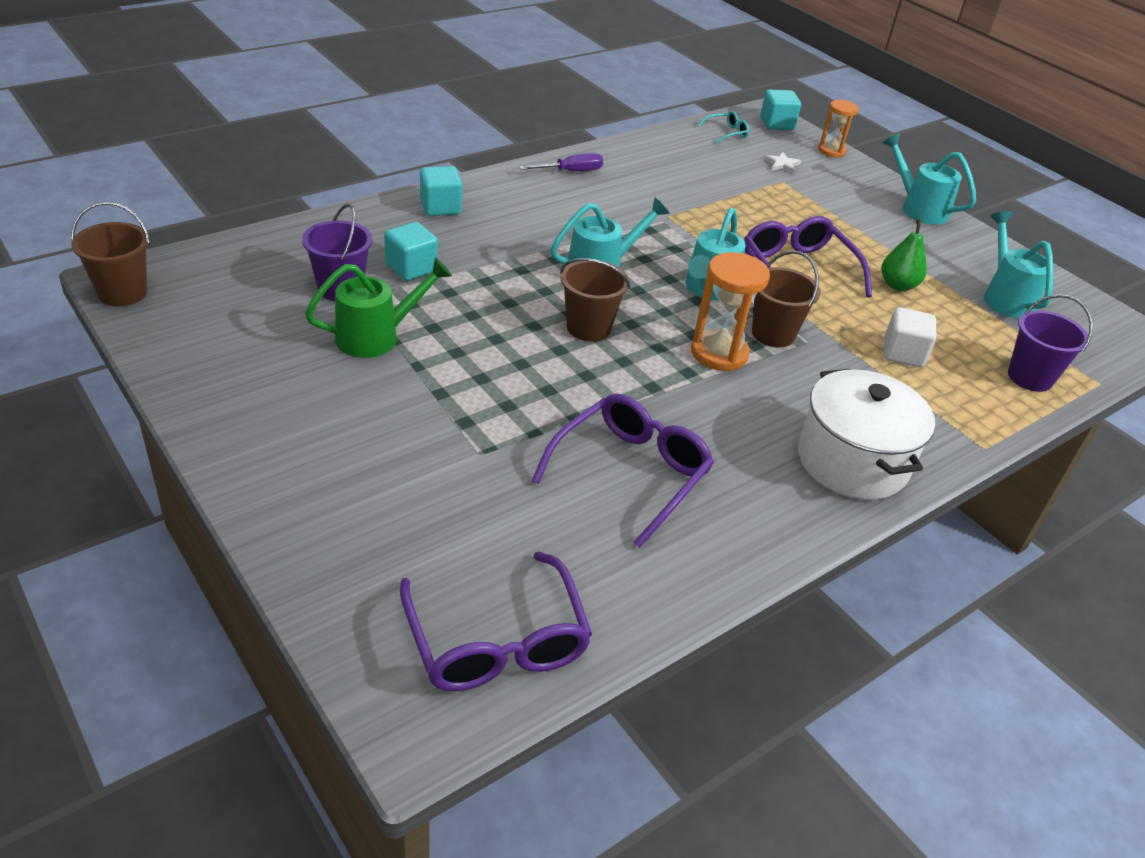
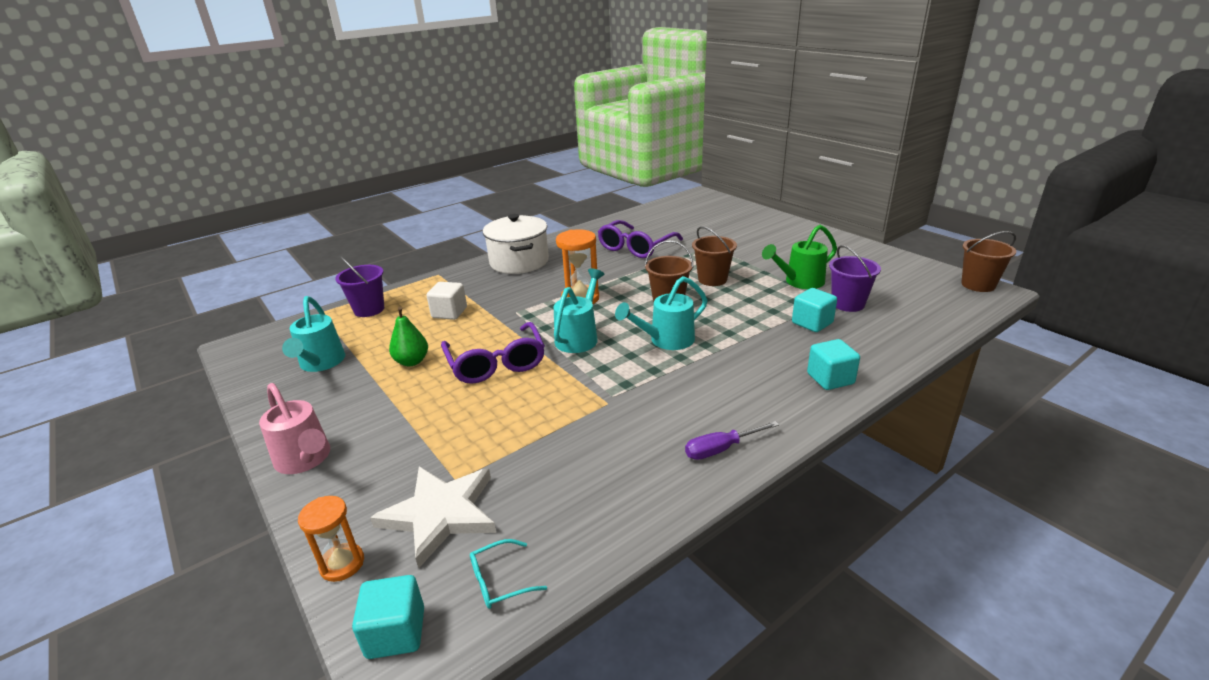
camera: 175 degrees left, 10 degrees down
(497, 643) = (681, 208): purple glasses -> none
(773, 334) = (538, 313): brown bucket -> brown bucket (712, 279)
(782, 164) = (440, 514): white star -> white star, size x2.43
(918, 208) = (305, 459): turquoise watering can -> pink watering can

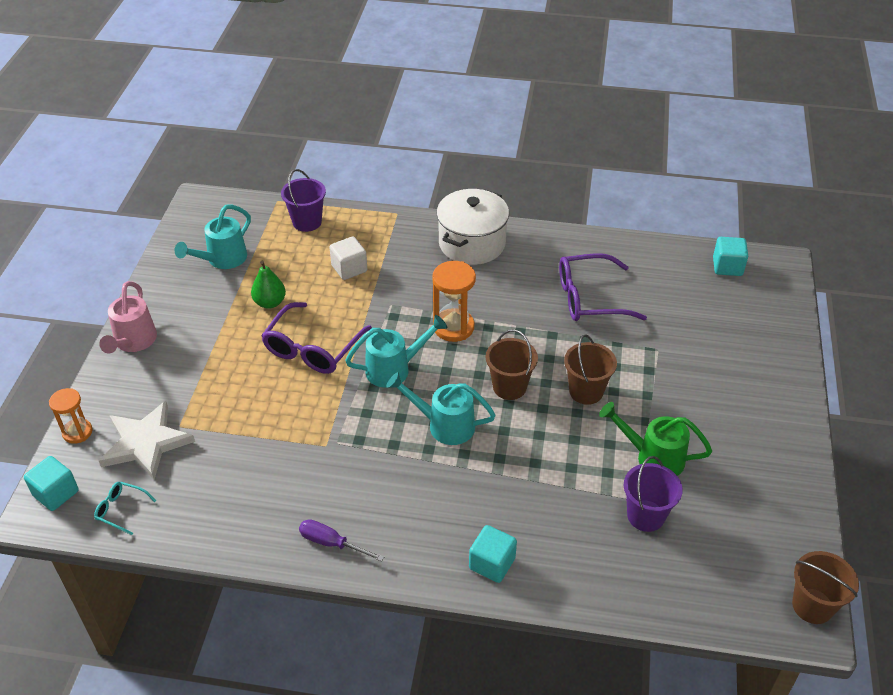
camera: 45 degrees right, 15 degrees up
(812, 323) = (577, 506): turquoise cube -> turquoise cube (727, 267)

